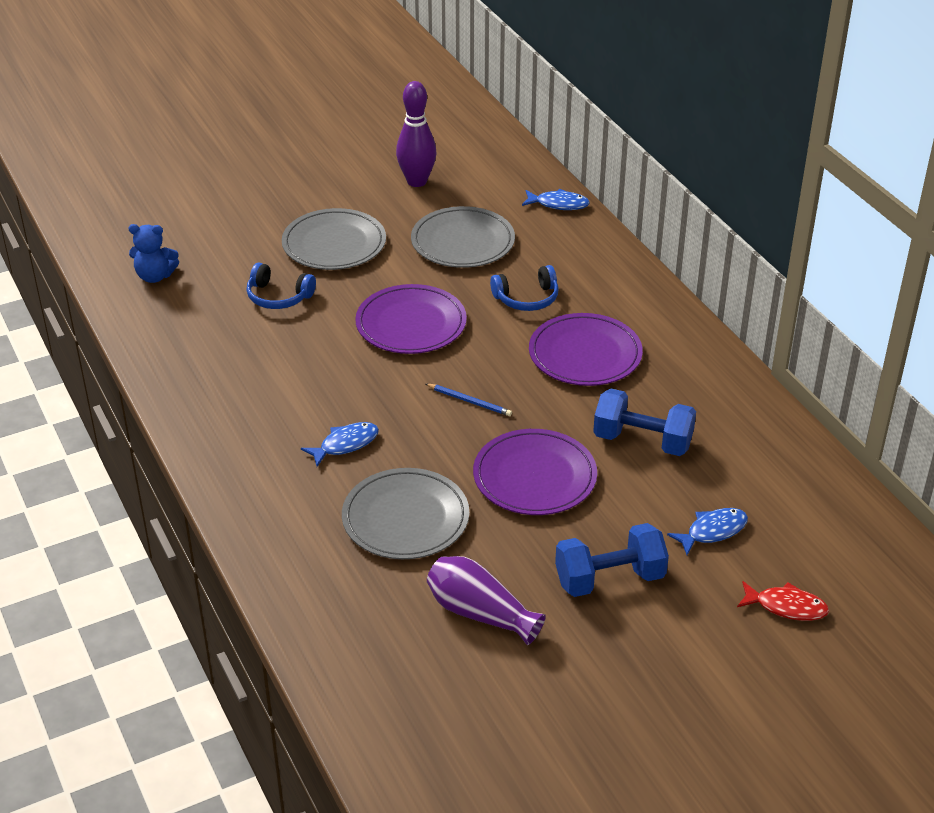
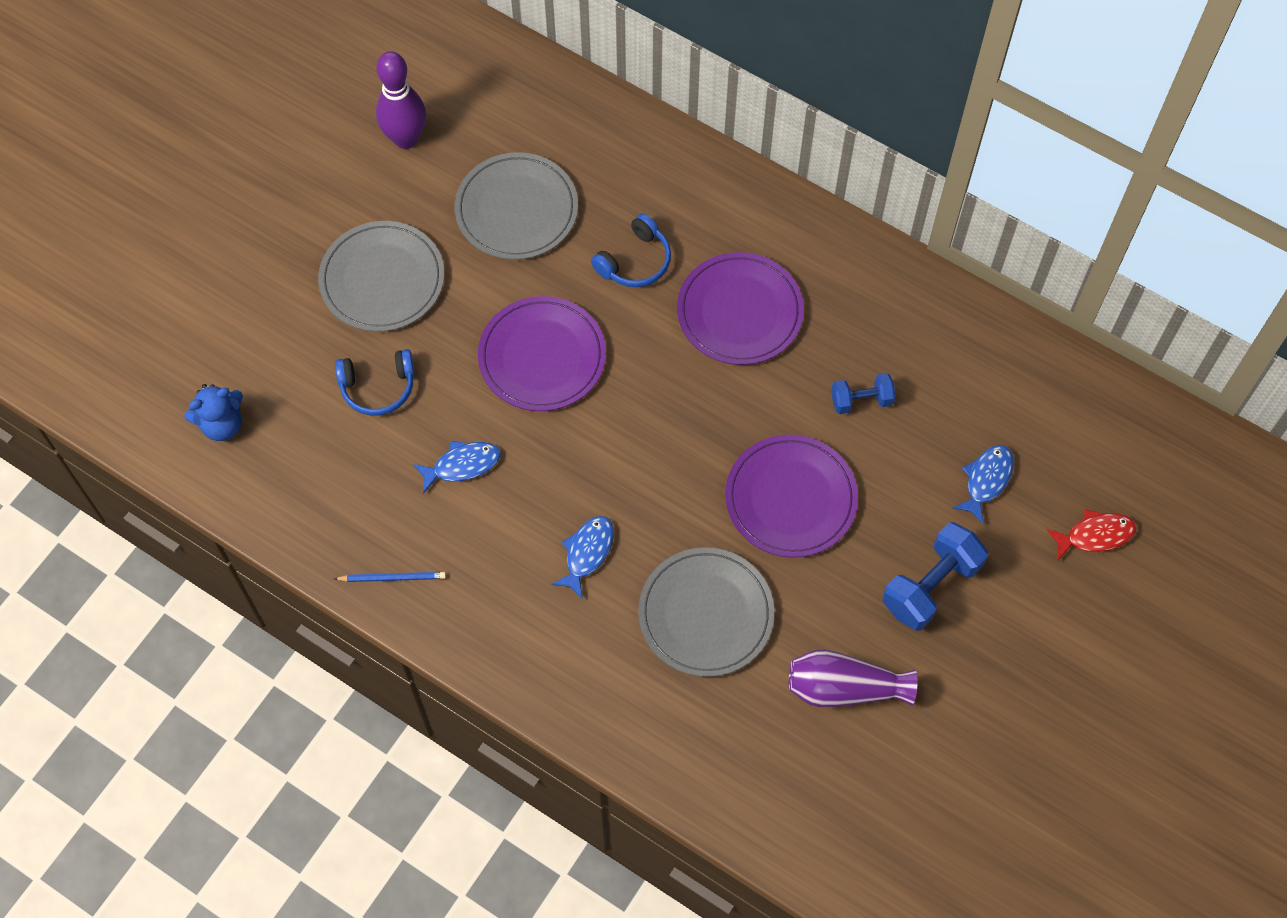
camera: 30 degrees left, 25 degrees up
(469, 401) = (669, 433): blue pencil -> blue pencil (393, 578)
(558, 204) = (580, 103): blue fish -> blue fish (462, 465)
(642, 441) = (861, 400): blue dumbbell -> blue dumbbell, size x0.59

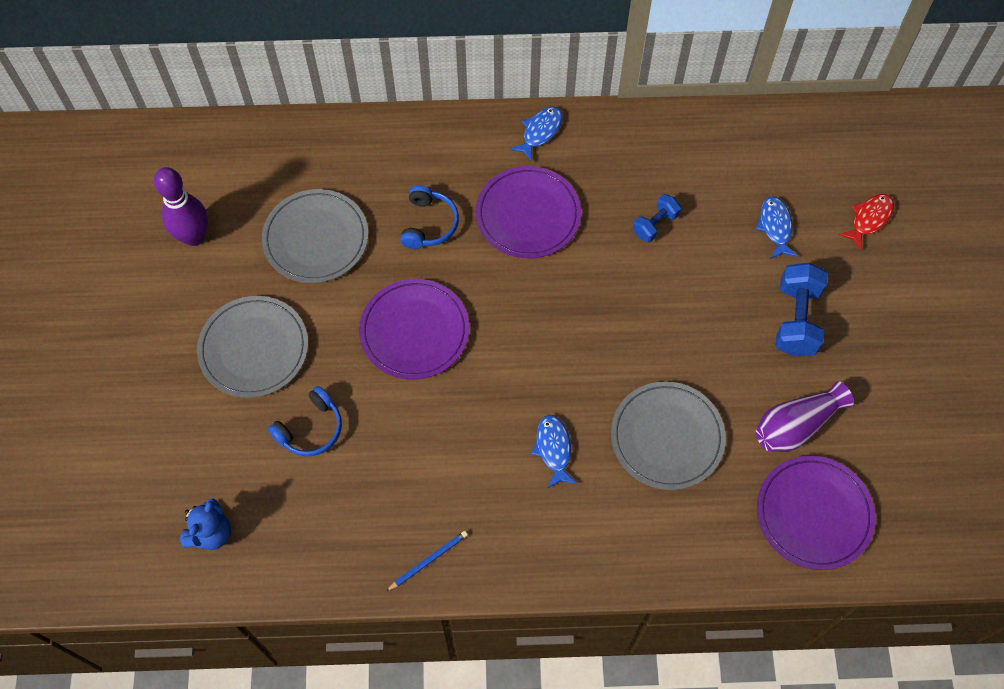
camera: 35 degrees left, 0 degrees up
(462, 465) = (416, 445): blue fish -> blue fish (540, 132)
(790, 498) = (661, 320): purple plate -> purple plate (814, 514)

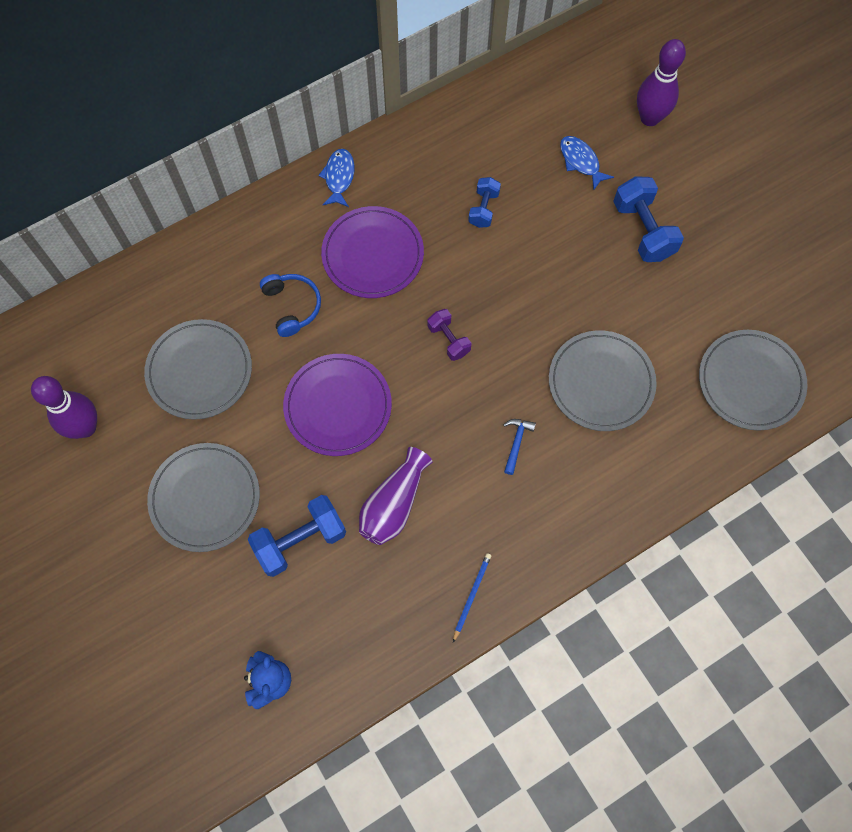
camera: 30 degrees left, 5 degrees up
(310, 429) = (300, 540): blue headphones -> blue dumbbell
(549, 325) = (448, 340): none -> purple dumbbell
(553, 449) = (516, 443): blue fish -> blue hammer
(795, 426) = (694, 318): purple vase -> purple vase (394, 504)
(814, 514) = (750, 381): purple plate -> grey plate
(869, 219) = (649, 118): red fish -> purple bowling pin

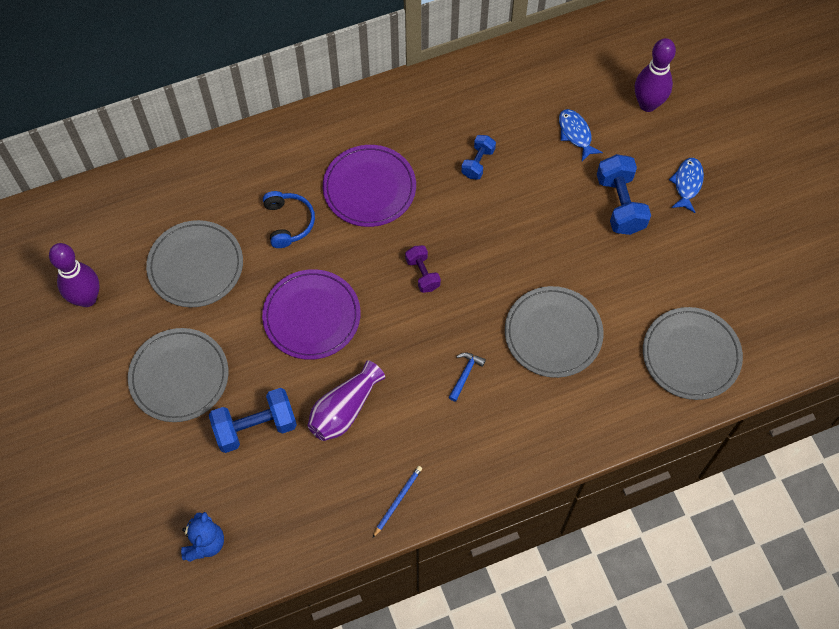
camera: 10 degrees right, 5 degrees down
(339, 177) = (353, 115): blue fish -> blue fish (687, 184)

